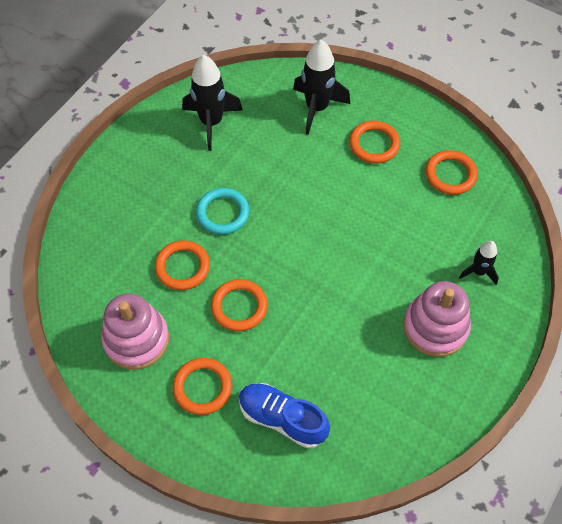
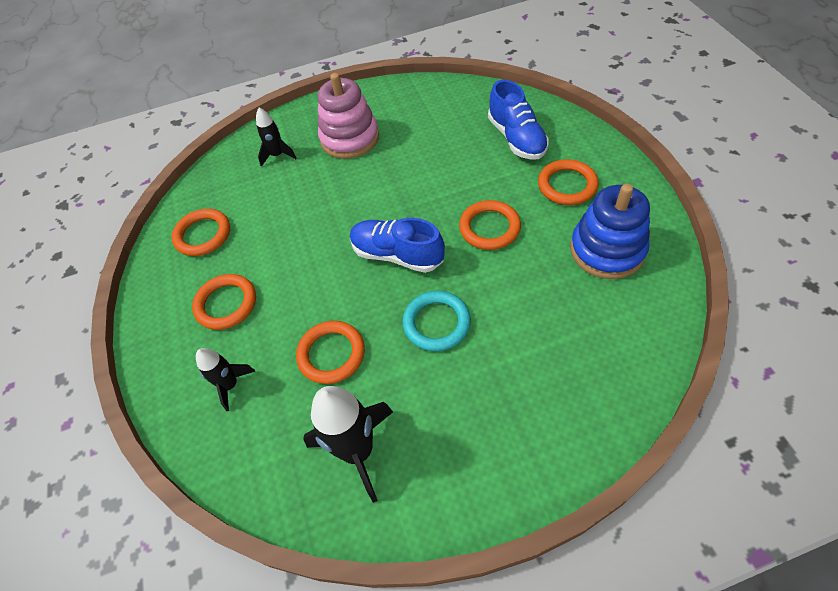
camera: 135 degrees left, 5 degrees down
(136, 339) = (607, 250): pink stacking toy -> blue stacking toy
(182, 267) = (518, 291): orange ring -> orange ring (331, 354)
(291, 244) = (397, 255): none -> blue shoe
(317, 108) = (230, 385): black rocket -> black rocket, size x0.56

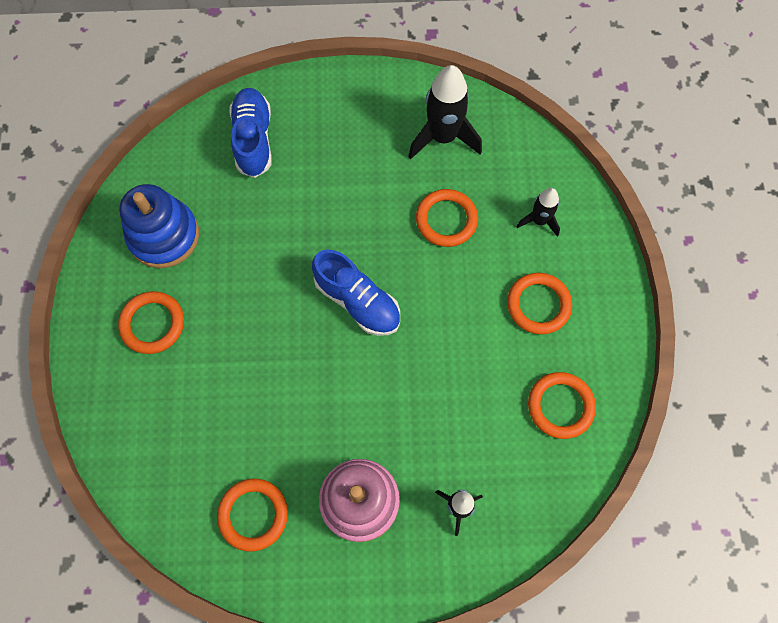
camera: 170 degrees left, 15 degrees up
(436, 323) = (347, 217): turquoise ring -> none
(489, 228) = (256, 300): orange ring -> orange ring (253, 514)
(516, 138) = (165, 415): blue shoe -> blue shoe (253, 139)

